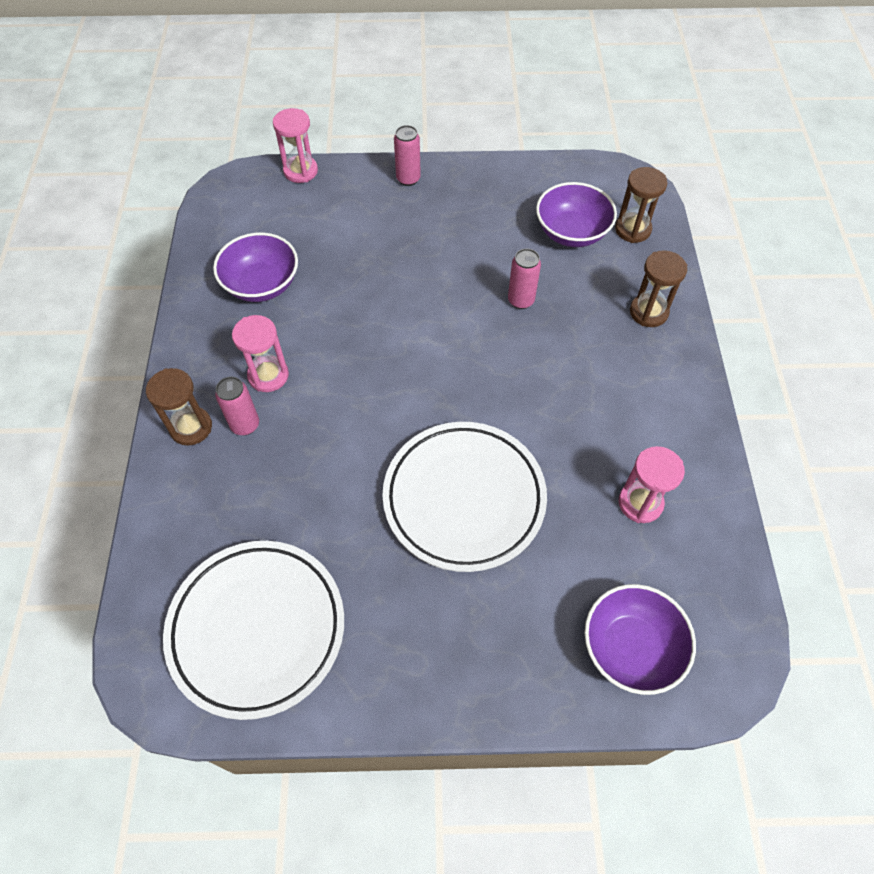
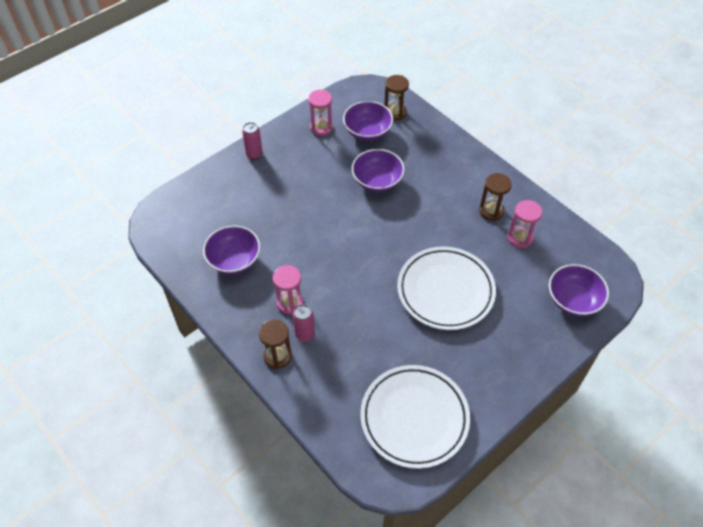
camera: 40 degrees left, 5 degrees down
(300, 171) = (187, 186): pink hourglass -> pink hourglass (321, 127)
(521, 300) = (377, 181): pink can -> purple bowl
(648, 312) = (441, 149): brown hourglass -> brown hourglass (491, 211)

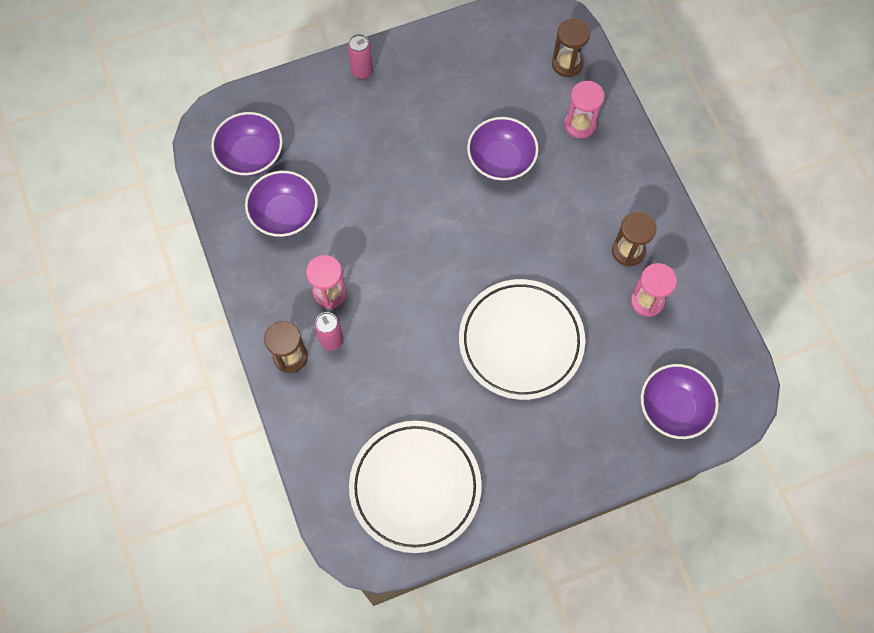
camera: 20 degrees right, 15 degrees up
(321, 127) = (461, 57): pink hourglass -> pink hourglass (580, 124)
(367, 132) = (519, 82): purple bowl -> purple bowl (251, 155)

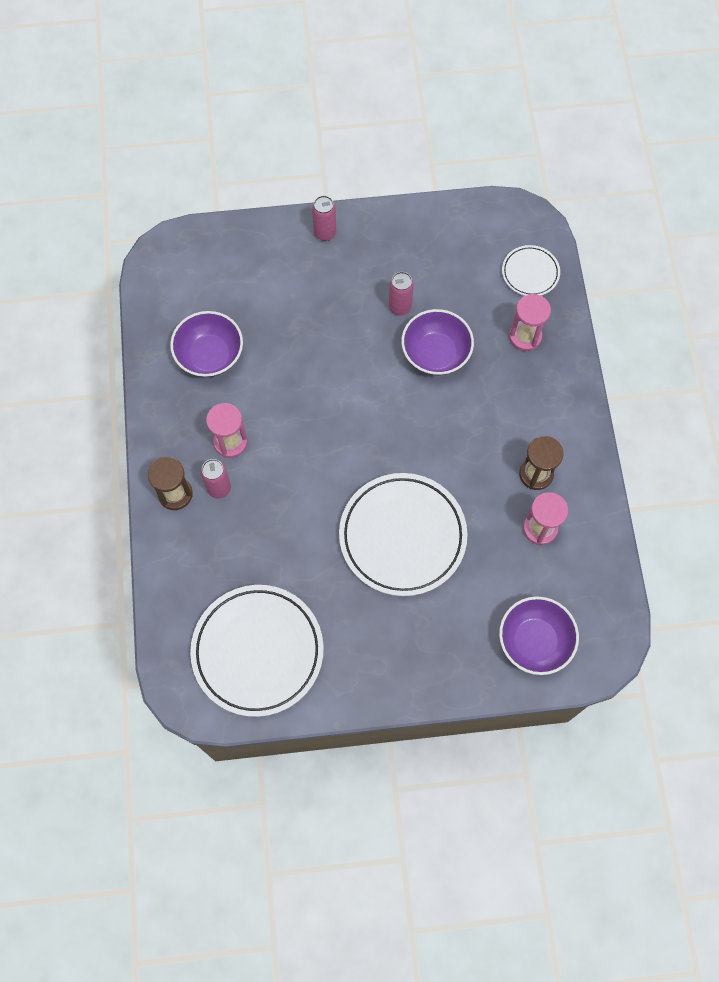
camera: 15 degrees right, 0 degrees up
(251, 155) = (194, 290): purple bowl -> none
(454, 125) = (400, 307): none -> pink can
(567, 64) = (530, 273): brown hourglass -> white plate

